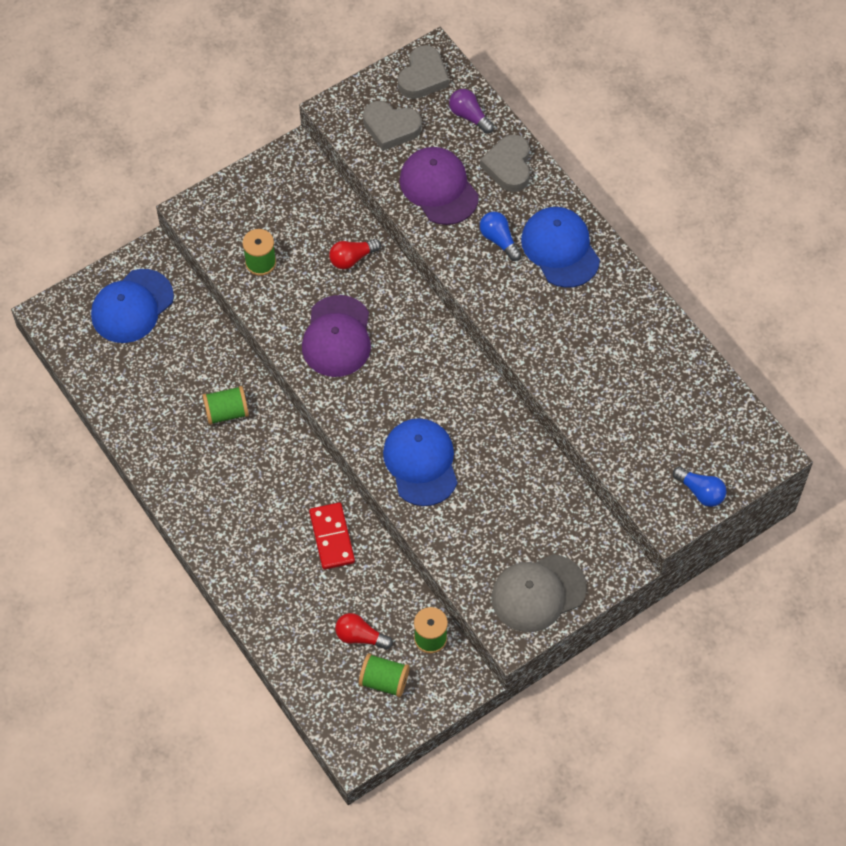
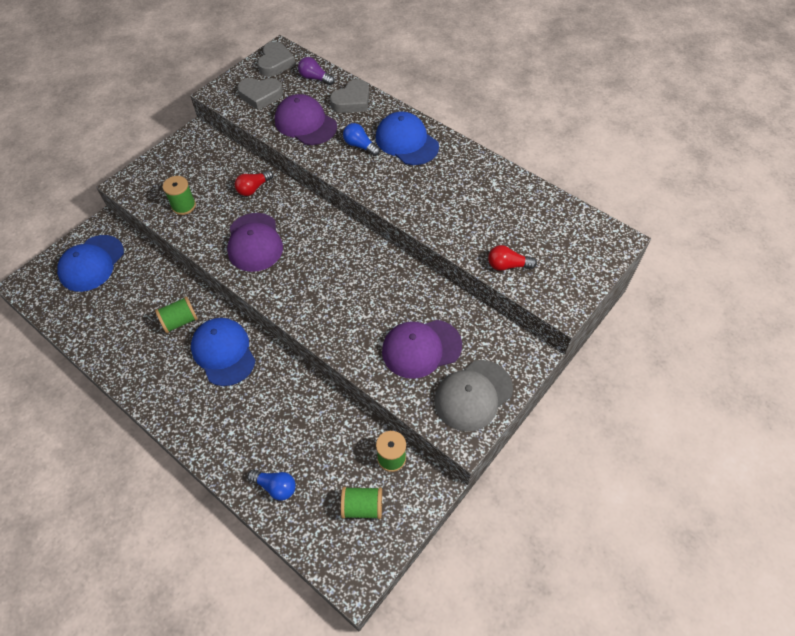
camera: 15 degrees left, 5 degrees down
(331, 537) = (287, 396): red domino -> none
(360, 637) = (331, 473): red light bulb -> red light bulb (507, 265)
(421, 463) = (345, 317): blue cap -> blue cap (223, 352)
(497, 524) = (421, 348): none -> purple cap
(508, 166) = (352, 101): grey heart -> grey heart turned 120 degrees counterclockwise
(700, 492) = (578, 279): blue light bulb -> blue light bulb (275, 487)

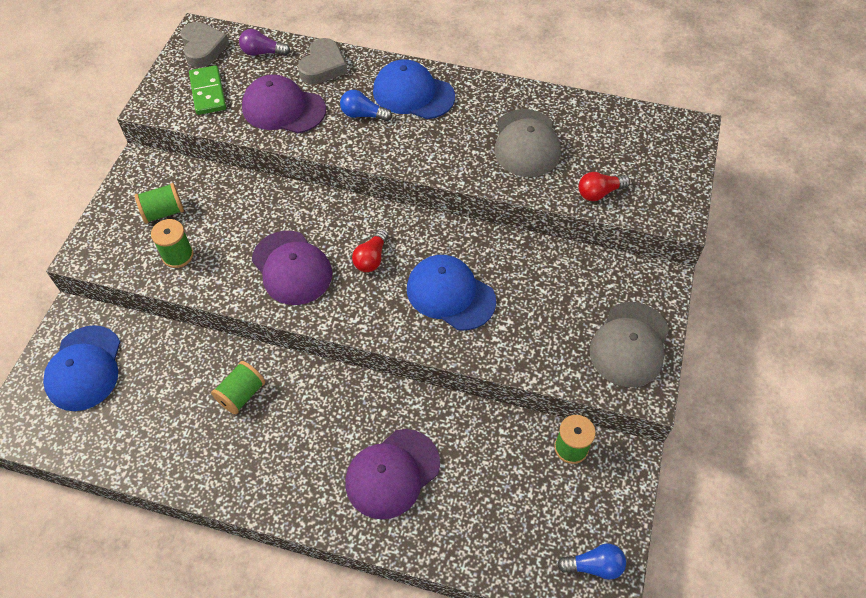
camera: 25 degrees left, 0 degrees up
(223, 352) = (316, 409): blue cap -> blue cap (450, 294)
(253, 188) = (252, 206): red light bulb -> red light bulb (371, 258)
(260, 95) = (208, 92): grey heart -> green domino
(275, 487) = (465, 533): blue light bulb -> blue light bulb (594, 566)
(362, 507) = (570, 513): green spool -> green spool (163, 212)
(421, 348) = (548, 316): purple cap -> purple cap (392, 473)
(472, 207) = (526, 143): none -> grey cap

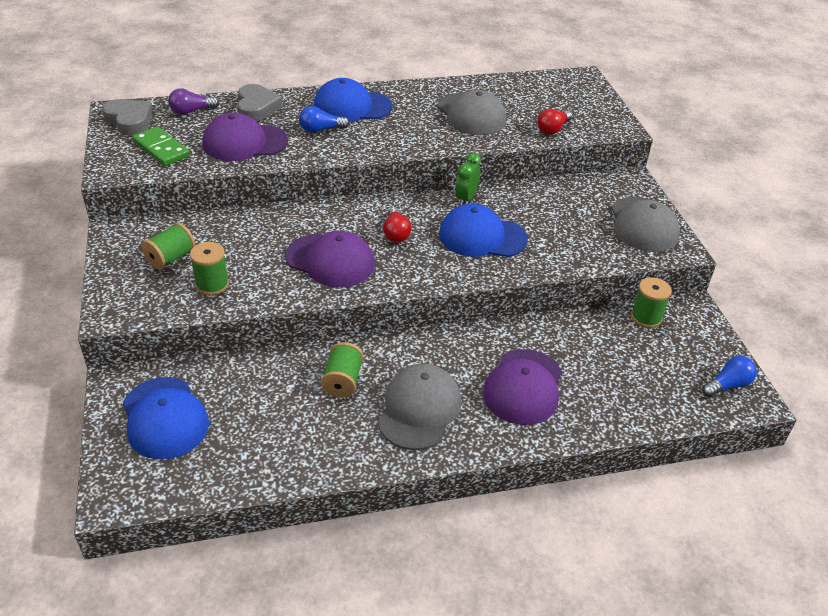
camera: 30 degrees left, 15 degrees down
(285, 454) = (419, 409): none -> grey cap
(468, 240) = (466, 199): none -> green clock

